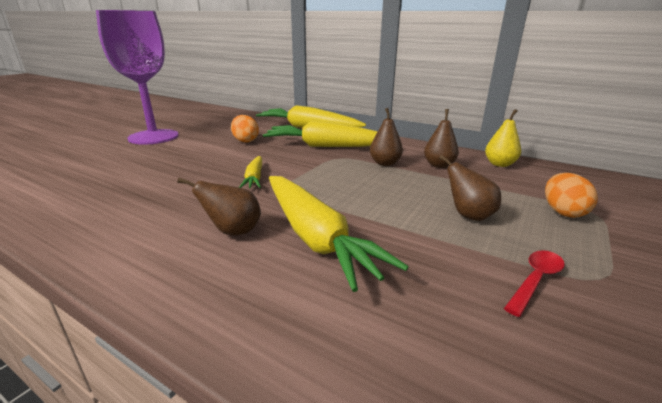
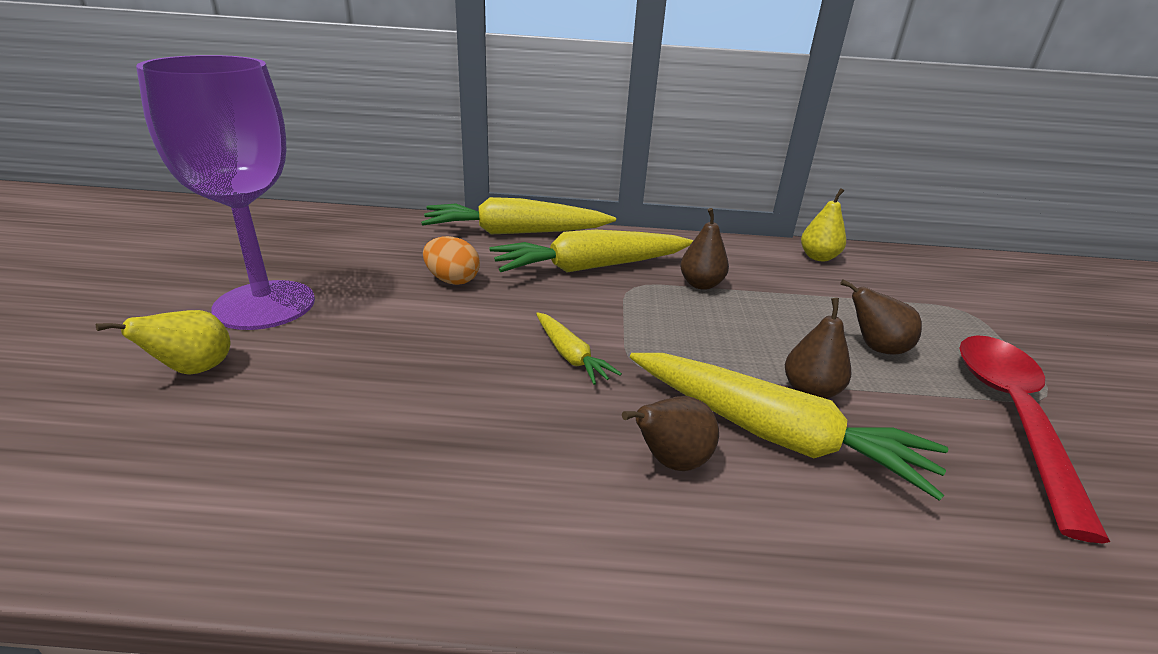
camera: 30 degrees left, 5 degrees up
(95, 152) = (193, 370): none -> yellow pear
(439, 165) = (762, 273): brown pear -> brown pear (810, 391)
(535, 280) = (1012, 416): red spoon -> red spoon, size x2.22
(563, 212) = (942, 317): orange egg -> none

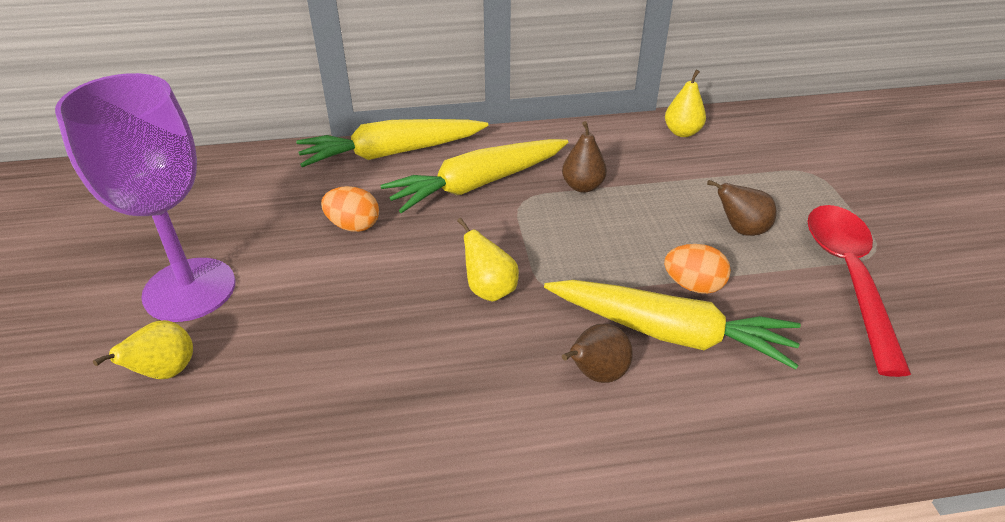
camera: 10 degrees left, 10 degrees up
(571, 356) = (489, 290): yellow carrot -> yellow pear
(810, 391) = (693, 285): brown pear -> orange egg

